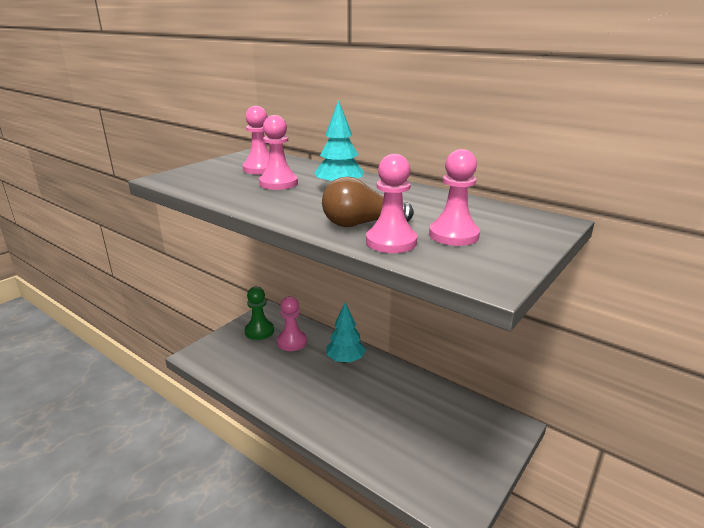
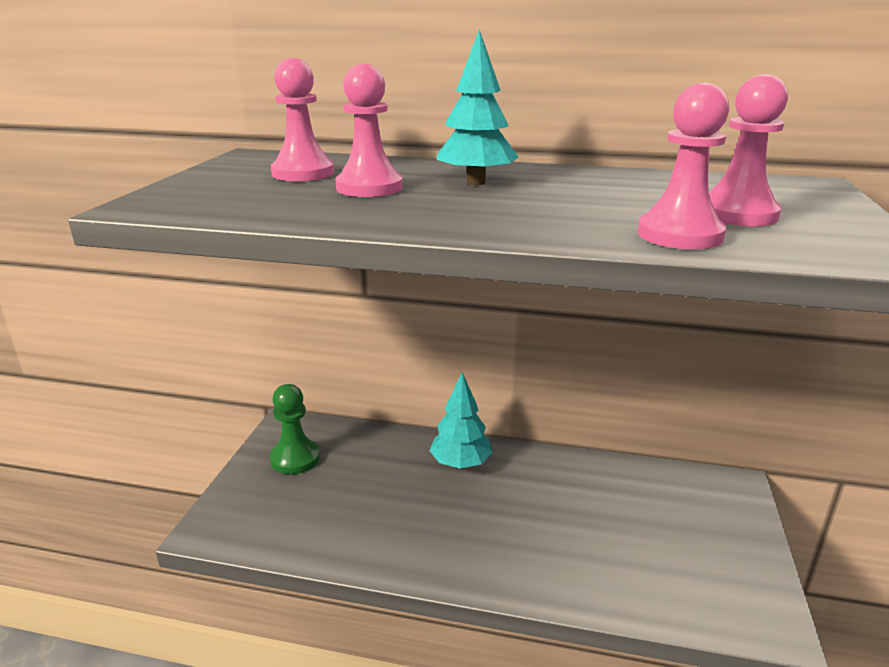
camera: 25 degrees left, 0 degrees up
(292, 342) = (360, 460): pink pawn -> none
(361, 224) = (596, 220): brown light bulb -> none

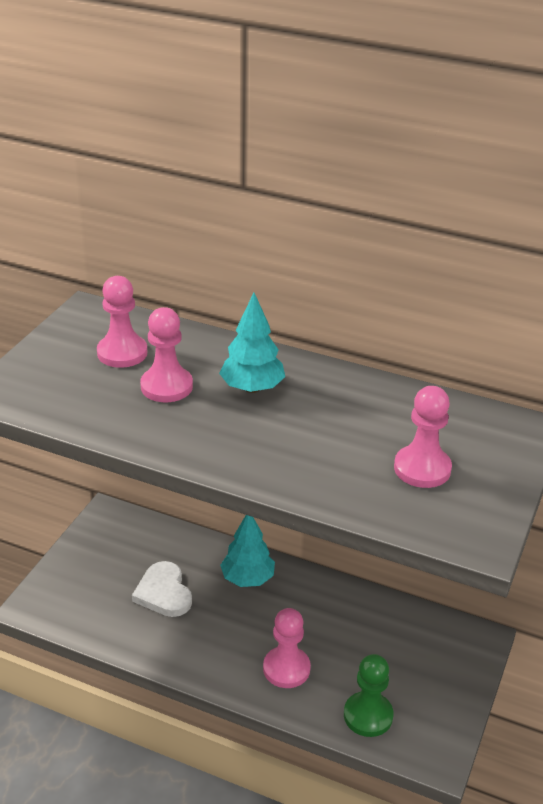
camera: 10 degrees right, 10 degrees up
(295, 458) = (108, 551): green pawn -> green pawn (368, 715)
(369, 491) = (164, 592): none -> white heart
(680, 235) = (358, 491): pink pawn -> pink pawn (286, 669)

